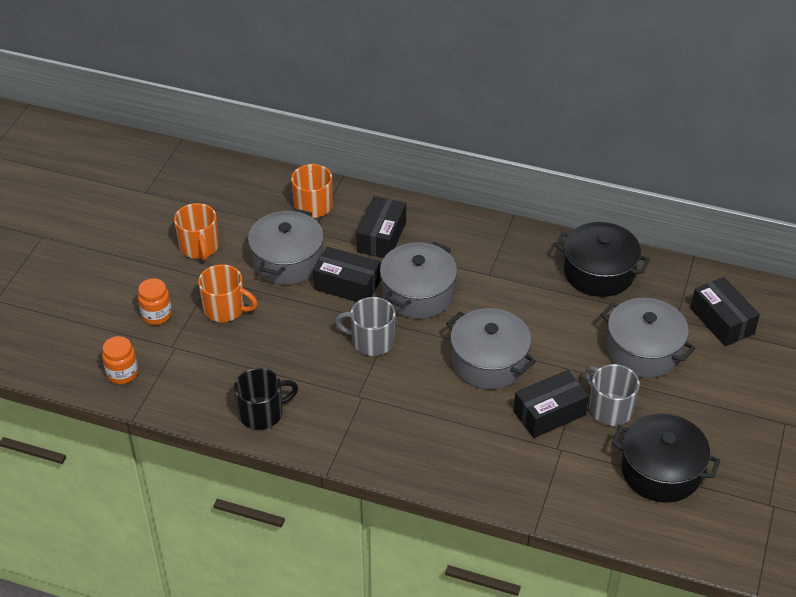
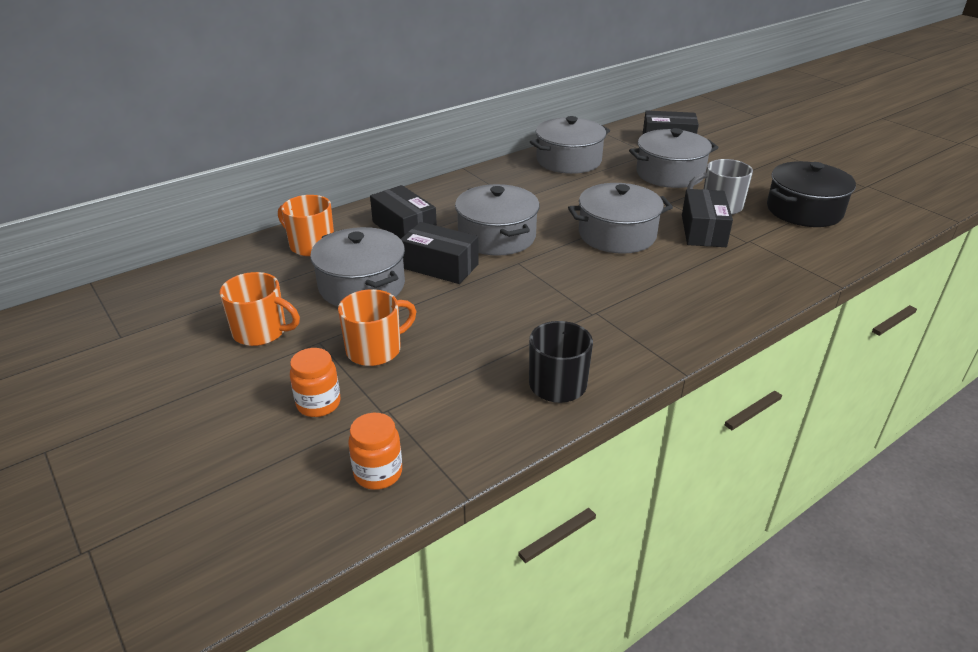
camera: 55 degrees left, 10 degrees down
(347, 285) = (440, 266): black box -> black box turned 60 degrees clockwise
(371, 341) = (528, 280): grey mug -> none
(599, 272) = (568, 160): black pot -> grey pot

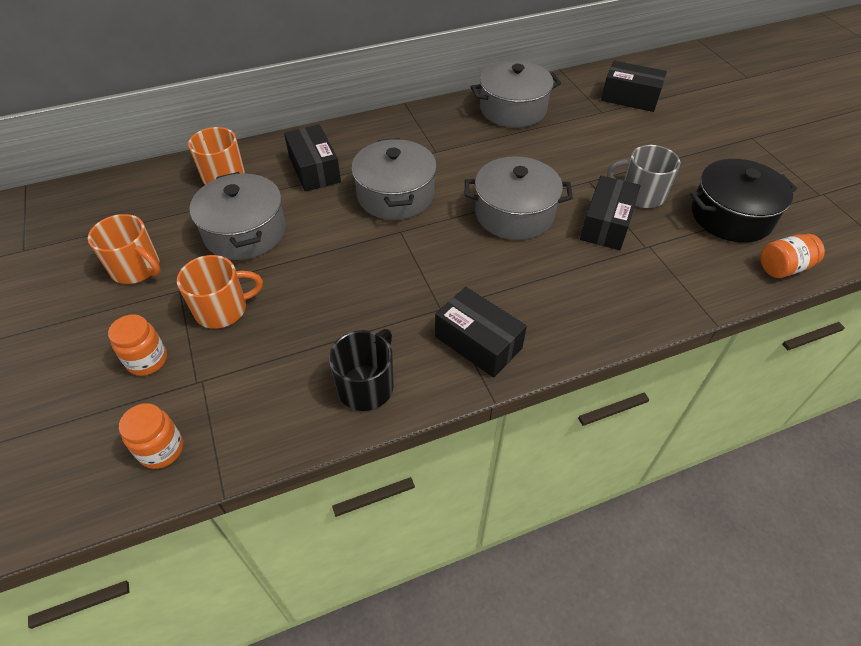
camera: 15 degrees right, 15 degrees up
(440, 266) = (325, 222): black box -> black box (478, 342)
(669, 174) = (609, 143): grey pot -> none
(868, 239) = (783, 267): none -> orange jar

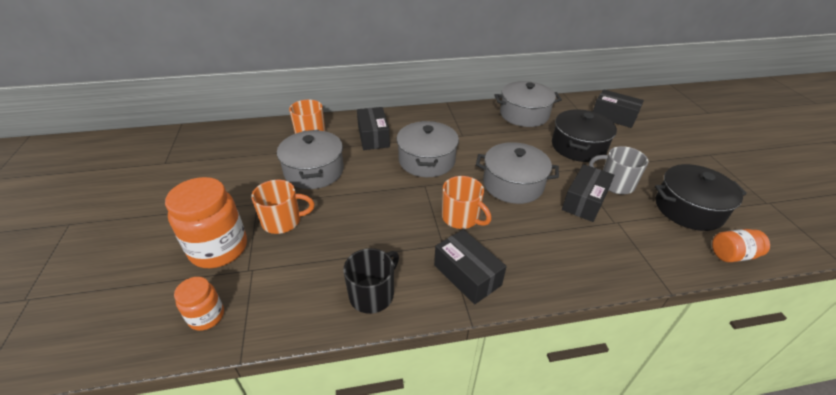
camera: 10 degrees right, 10 degrees down
(136, 268) = (233, 185): orange mug -> orange mug (461, 217)
(147, 360) = (219, 249): orange jar -> orange jar, size x1.87
(590, 148) = (578, 147): none -> black pot

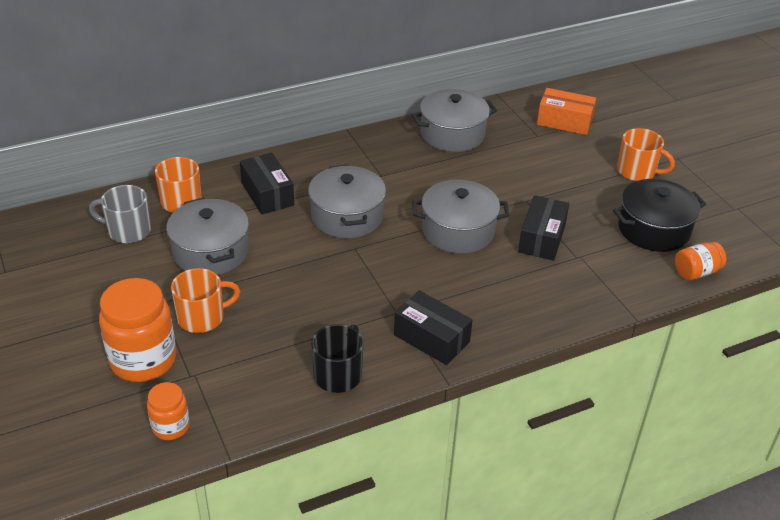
camera: 15 degrees left, 0 degrees up
(461, 217) = (408, 279): orange mug -> orange mug (637, 171)
(578, 147) = (526, 170): black pot -> none
(613, 117) = (564, 121): black box -> orange box
(615, 184) = (573, 212): grey mug -> grey mug (128, 231)

